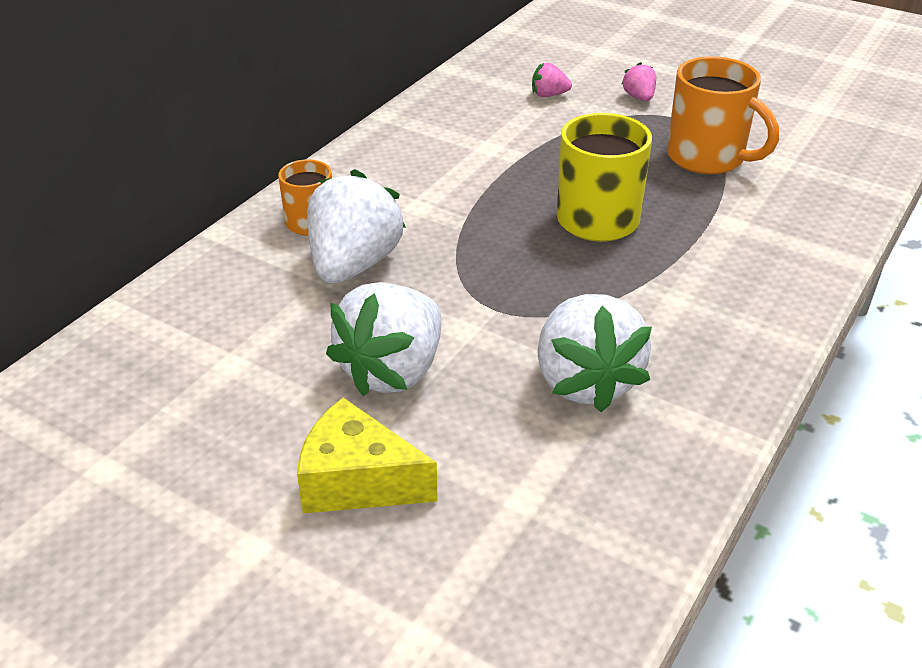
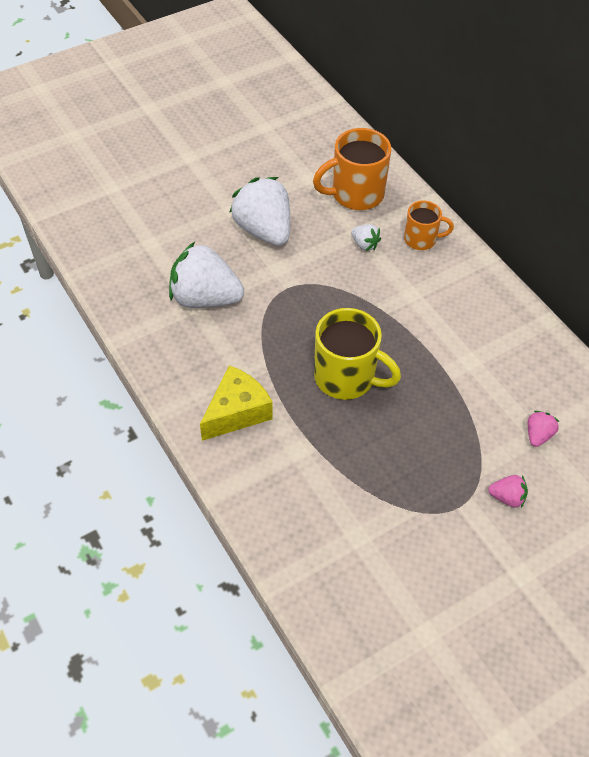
camera: 115 degrees right, 15 degrees up
(353, 265) = (364, 244): white strawberry -> white strawberry, size x0.44
(357, 481) = (201, 196): yellow cheese -> yellow cheese (237, 412)
(708, 158) = (387, 488): orange mug -> orange mug (355, 194)

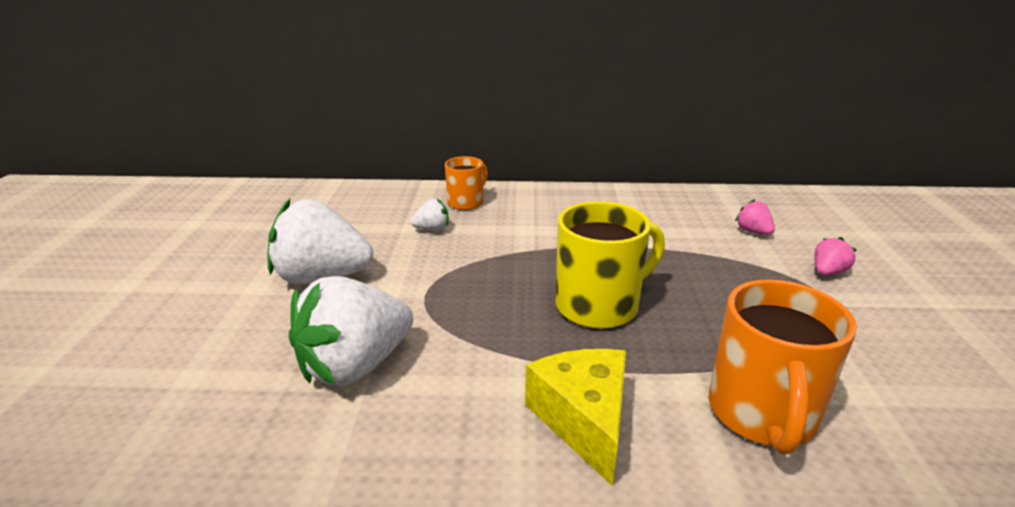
camera: 55 degrees left, 25 degrees down
(355, 194) = (364, 211): orange mug -> orange mug (762, 414)

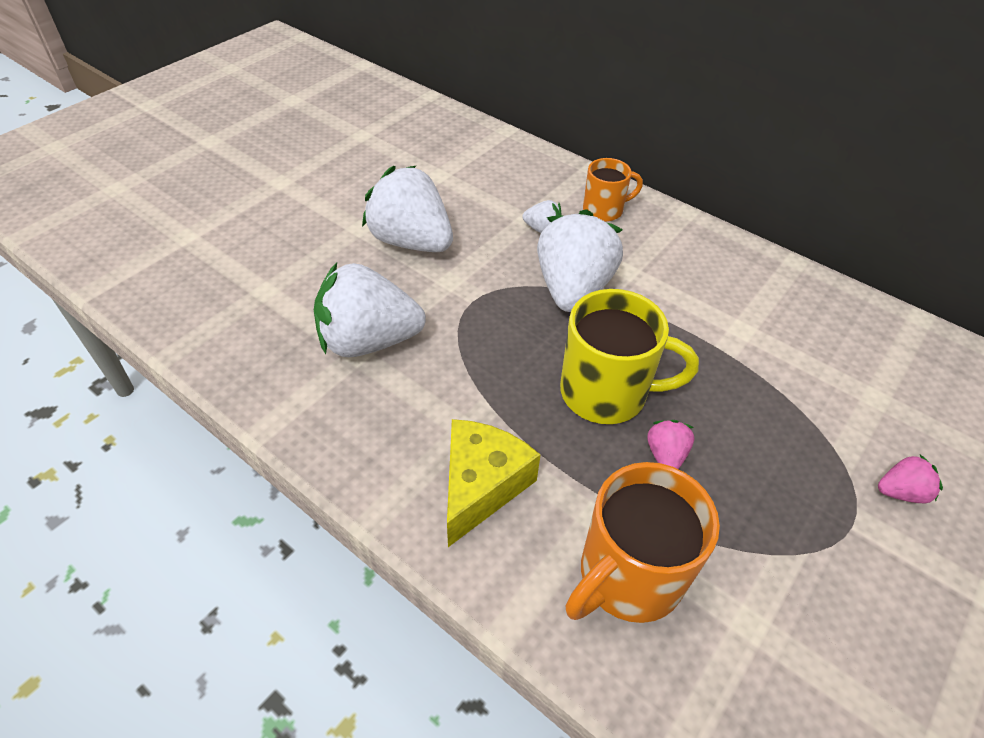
camera: 35 degrees right, 20 degrees up
(498, 254) = (573, 289): none -> white strawberry
(753, 232) = (878, 397): pink strawberry -> pink strawberry (665, 455)

